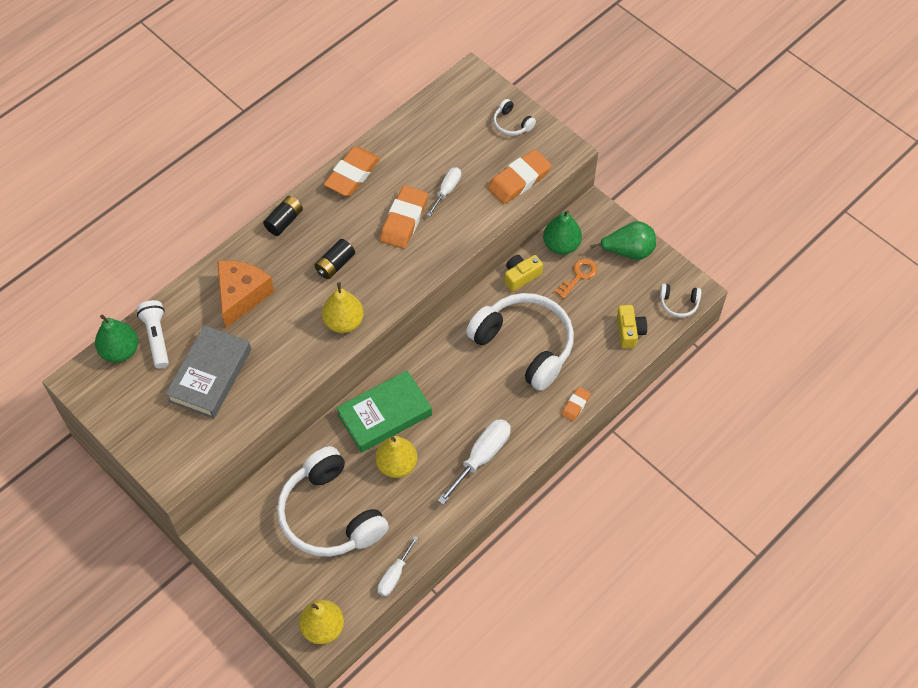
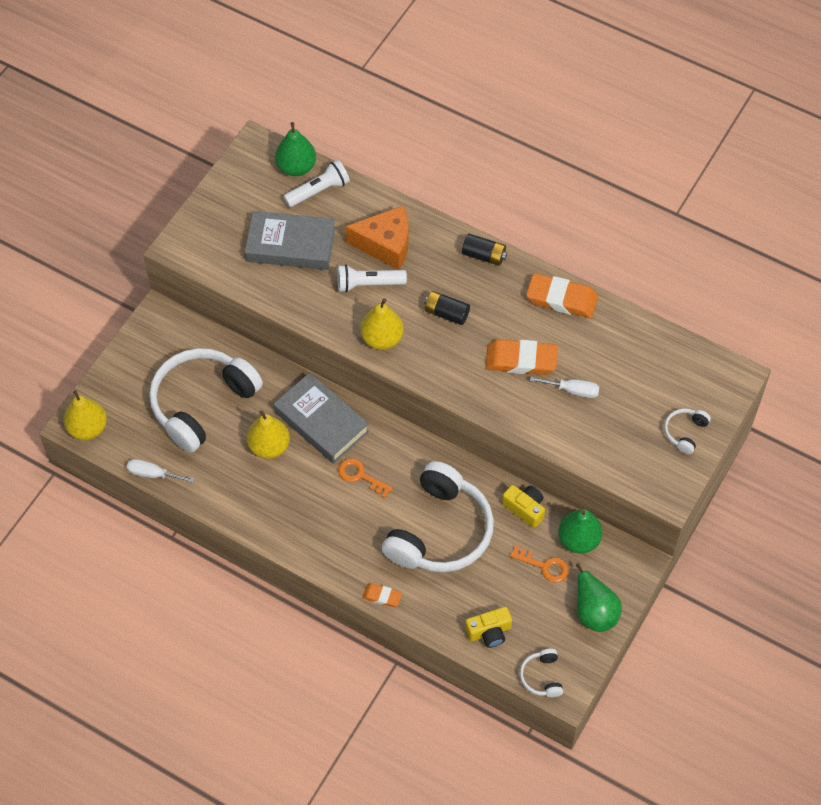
camera: 75 degrees right, 0 degrees up
(280, 319) = (368, 284): none -> white flashlight
(384, 415) = (321, 422): green book -> grey book
(451, 395) = (360, 476): none -> orange key
(482, 457) = (298, 520): white screwdriver -> none
(519, 180) = (611, 456): orange eraser -> none

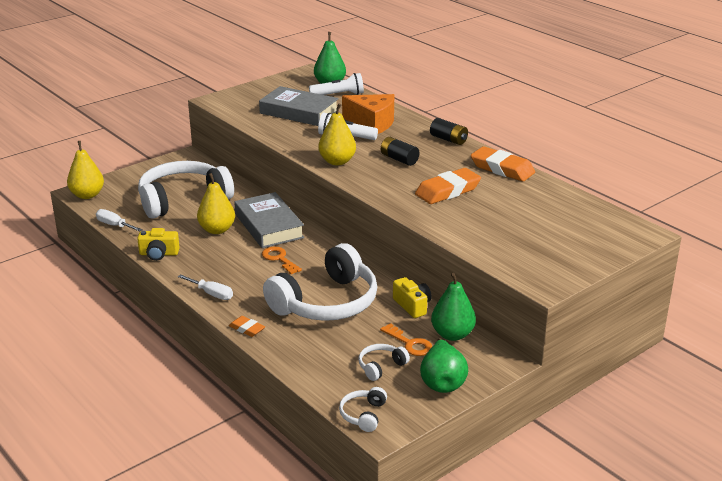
camera: 20 degrees right, 30 degrees down
(489, 632) = (330, 373): yellow camera -> yellow camera (159, 254)
(521, 360) = (447, 191): orange eraser -> orange eraser turned 60 degrees counterclockwise
(572, 390) = (484, 213): white screwdriver -> white screwdriver (211, 294)
(685, 432) = (579, 254): white headphones -> white headphones (381, 366)

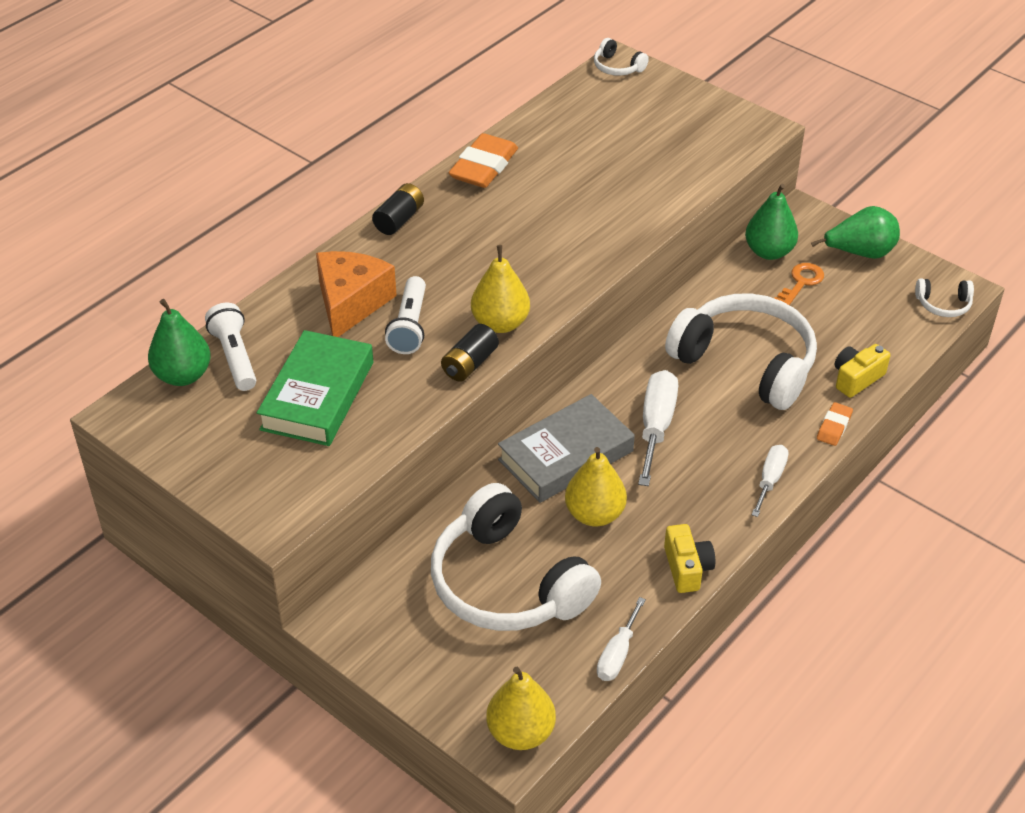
camera: 100 degrees left, 15 degrees up
(279, 259) = (656, 426): orange key -> white screwdriver
(299, 112) = (317, 395): grey book -> green book
(381, 366) = (854, 301): white headphones -> white headphones (617, 67)
(399, 159) = (477, 262): black battery -> black battery (469, 364)
(412, 306) = (722, 288): yellow camera -> yellow camera (856, 378)
(447, 191) = (563, 209): orange eraser -> none

